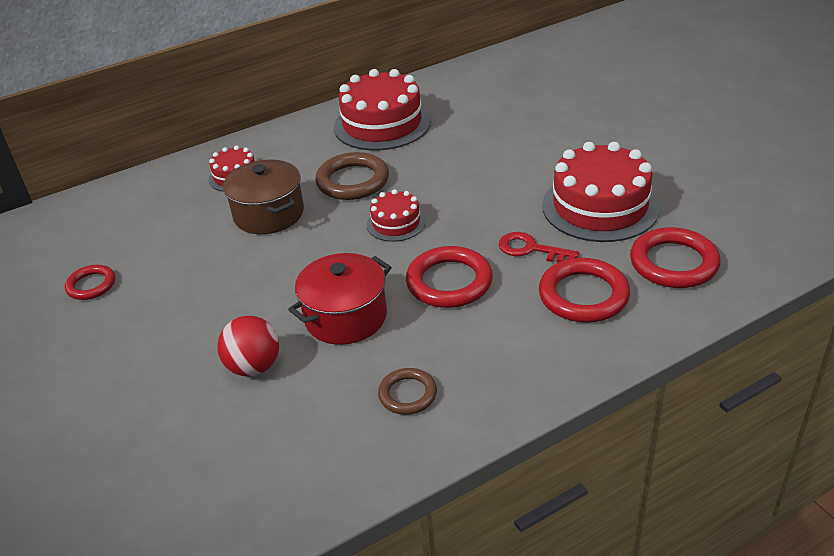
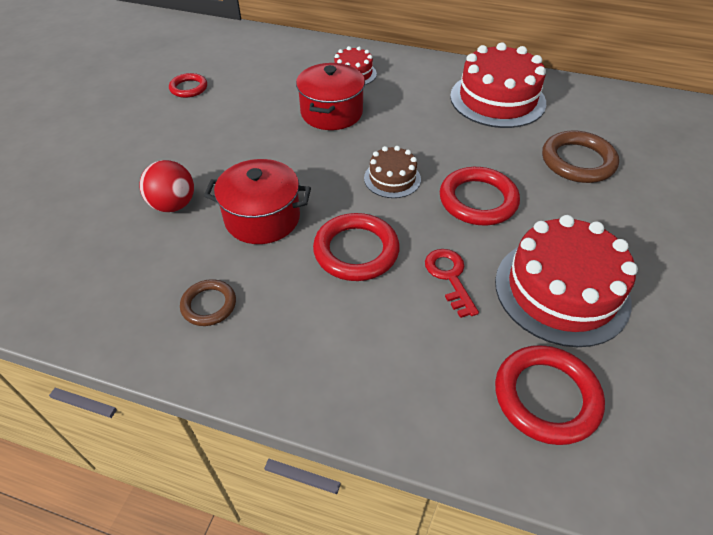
camera: 45 degrees right, 10 degrees up
(269, 214) = (331, 113): brown pot -> red pot
(353, 181) = (413, 127): brown ring -> brown ring (577, 161)
(396, 223) = (392, 178): red cake -> brown cake
(583, 295) = (427, 350): red ring -> red ring (478, 200)

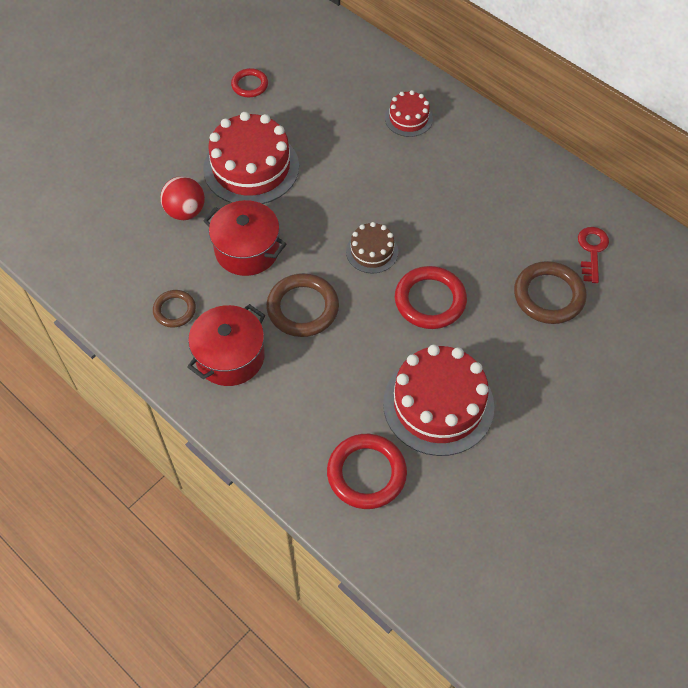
camera: 25 degrees right, 10 degrees up
(331, 113) = (361, 160): red pot -> red pot (230, 357)
(356, 251) = (302, 308): red ring -> brown ring
(449, 277) = (360, 359): red key -> red key (592, 250)
(497, 99) = (527, 199): red cake -> red cake (251, 167)

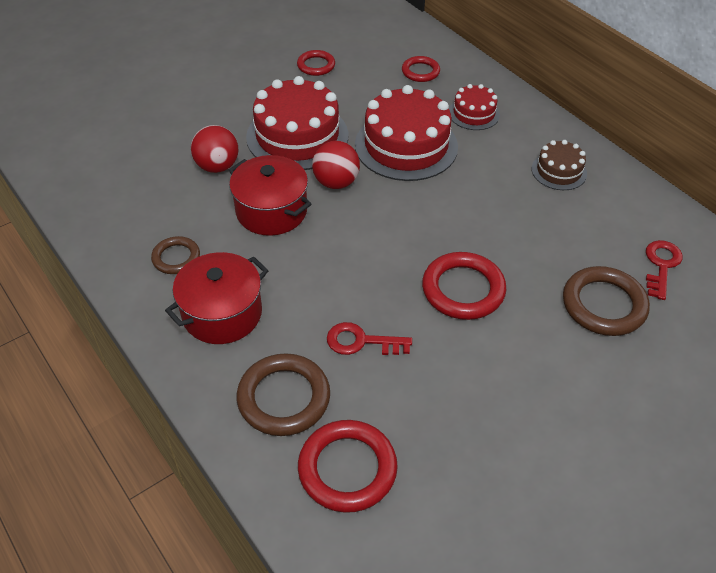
camera: 10 degrees right, 10 degrees down
(298, 211) = (336, 182): none -> red ball
(302, 308) = (317, 276): brown ring -> brown ring (284, 398)
(350, 78) = (420, 71): none -> red ring
(354, 363) = (361, 341): none -> red key
(372, 251) = (407, 231): brown cake -> brown cake (559, 171)
(438, 404) = (451, 403): red cake -> red cake (406, 145)

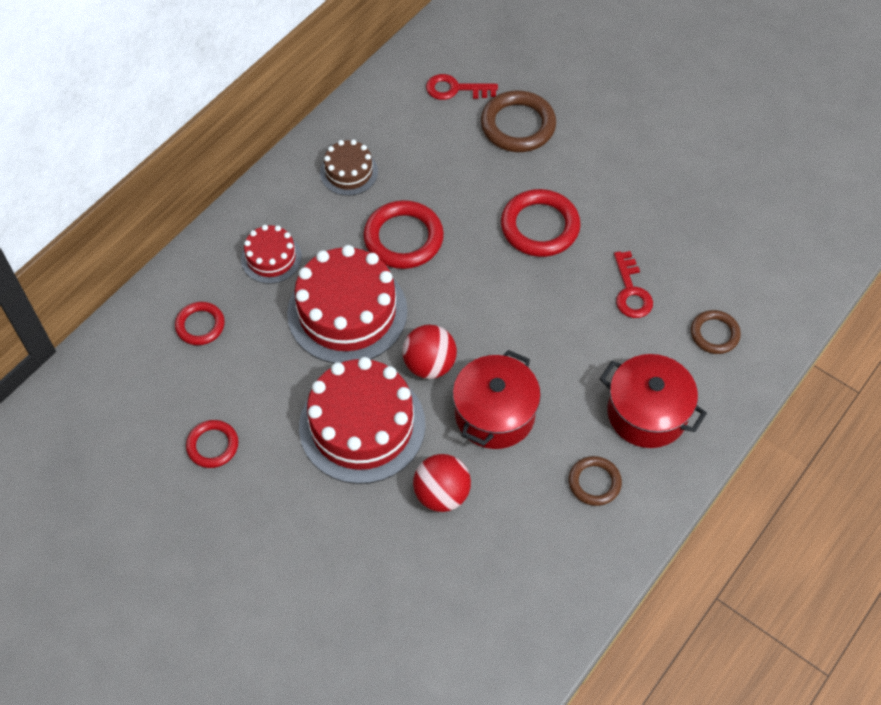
camera: 105 degrees left, 10 degrees up
(284, 398) = (714, 334): brown ring -> brown ring, size x0.59
(347, 469) = (756, 272): red ring -> red ring (403, 238)

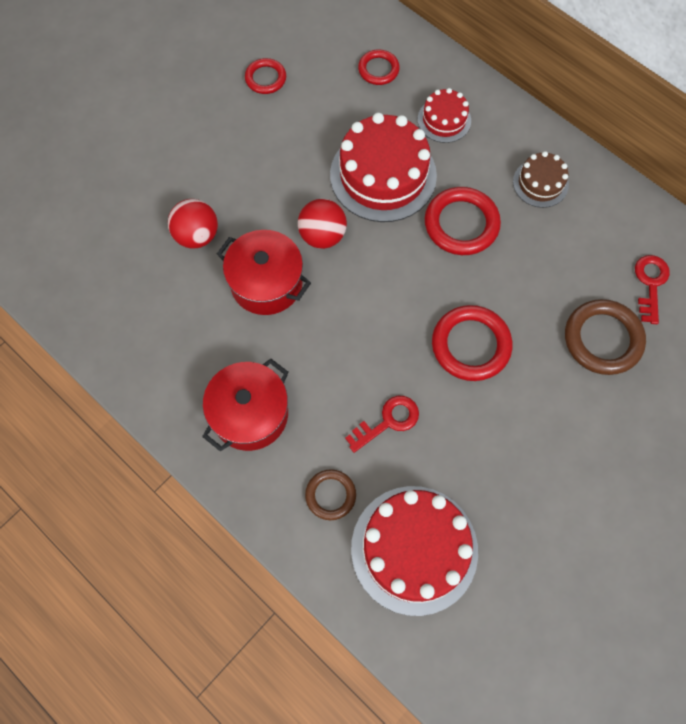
camera: 95 degrees right, 10 degrees up
(362, 426) = (269, 181): red cake -> red cake (414, 549)
(594, 482) = (187, 357): brown ring -> none
(631, 291) = (388, 421): red key -> red key turned 150 degrees clockwise

